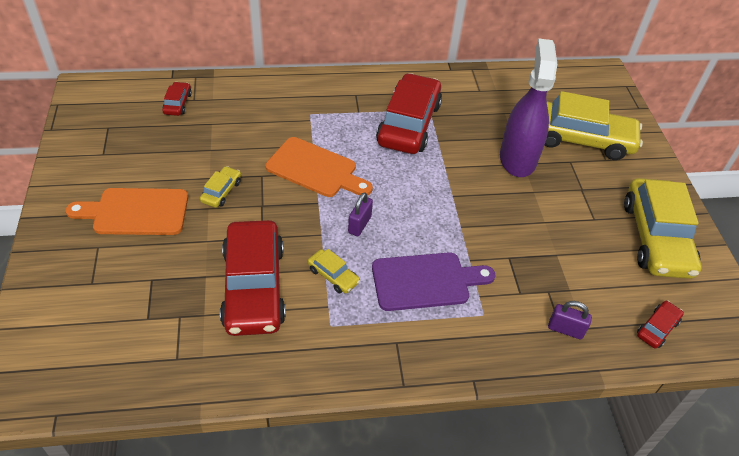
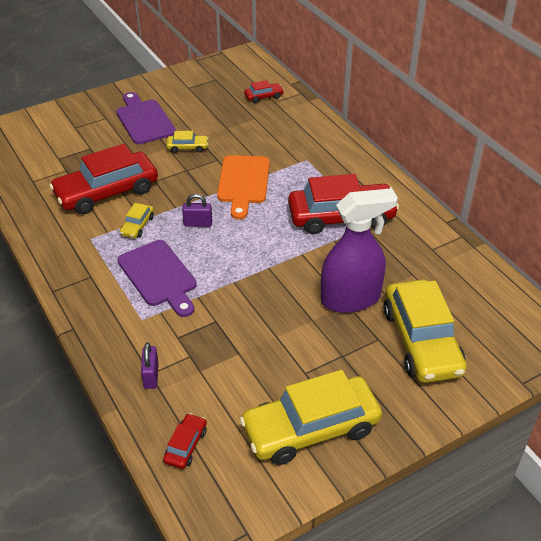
camera: 70 degrees right, 5 degrees down
(135, 212) = (144, 120): orange cutting board -> purple cutting board
(657, 328) = (186, 445): red car -> red car turned 90 degrees counterclockwise

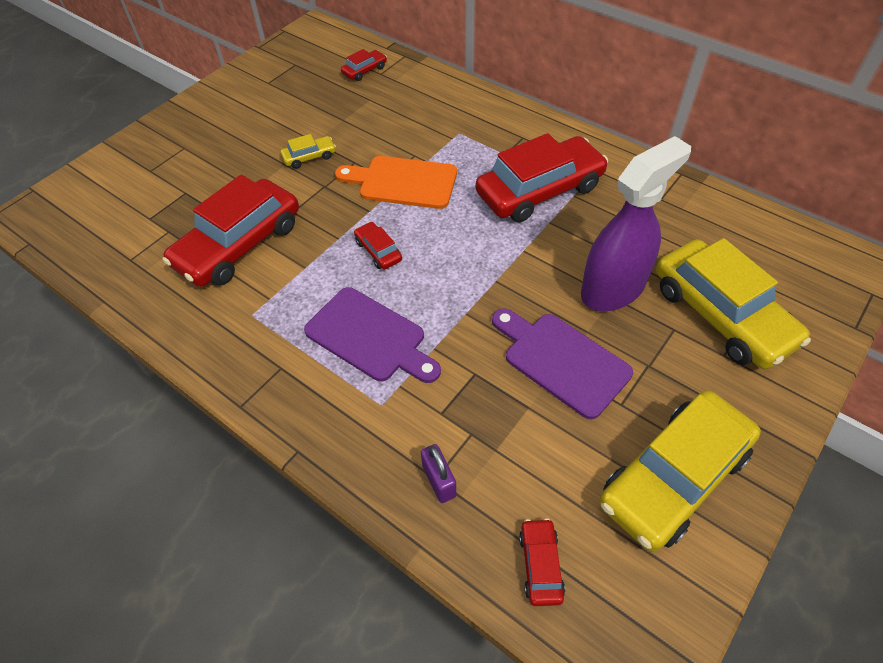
camera: 20 degrees left, 10 degrees up
(137, 226) = (304, 277): yellow car -> none
(144, 120) = (235, 137): purple cutting board -> purple cutting board (561, 361)
(198, 223) = (378, 251): purple padlock -> red car
(243, 183) = (403, 182): orange cutting board -> orange cutting board turned 120 degrees clockwise

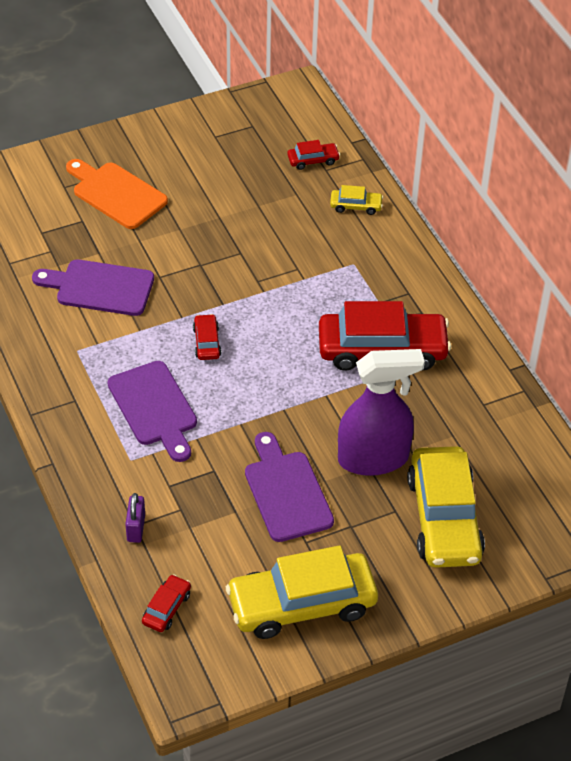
camera: 25 degrees right, 5 degrees down
(239, 244) = (100, 287): red car -> purple cutting board
(309, 157) = (205, 231): yellow car -> yellow car (356, 206)
(403, 182) = (269, 290): orange cutting board -> orange cutting board (116, 194)

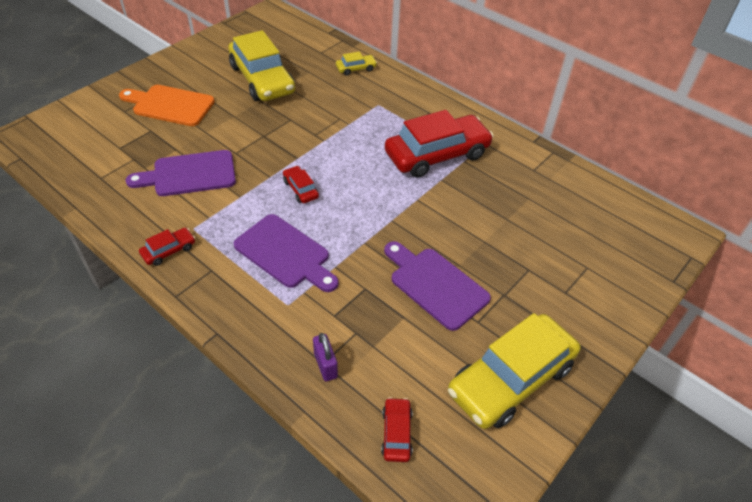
camera: 25 degrees left, 0 degrees up
(313, 160) = (308, 49): red car -> red car (169, 251)
(373, 458) = (484, 235): purple spray bottle -> none
(444, 518) = (568, 262): yellow car -> yellow car (262, 79)

